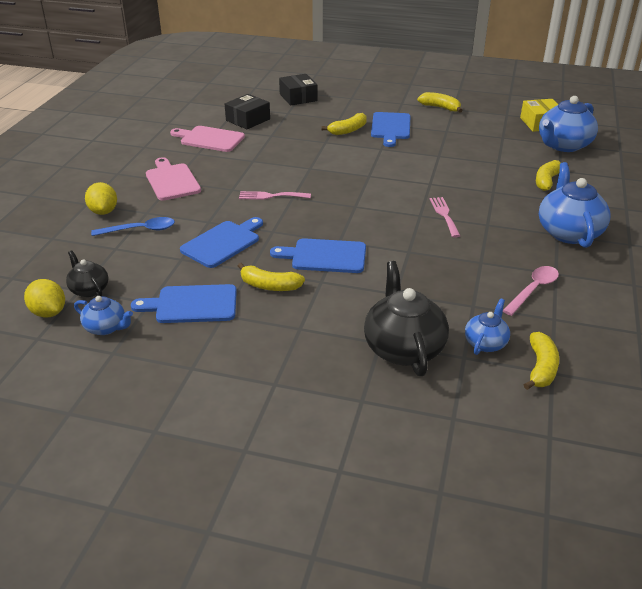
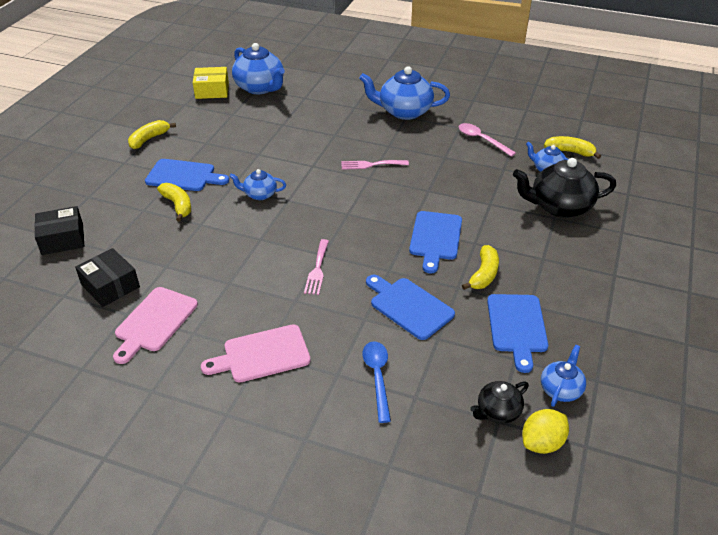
camera: 85 degrees left, 5 degrees up
(103, 211) = (329, 418): yellow lemon -> none
(373, 162) = (259, 194): none -> blue teapot
(547, 181) = (322, 106): yellow banana -> none

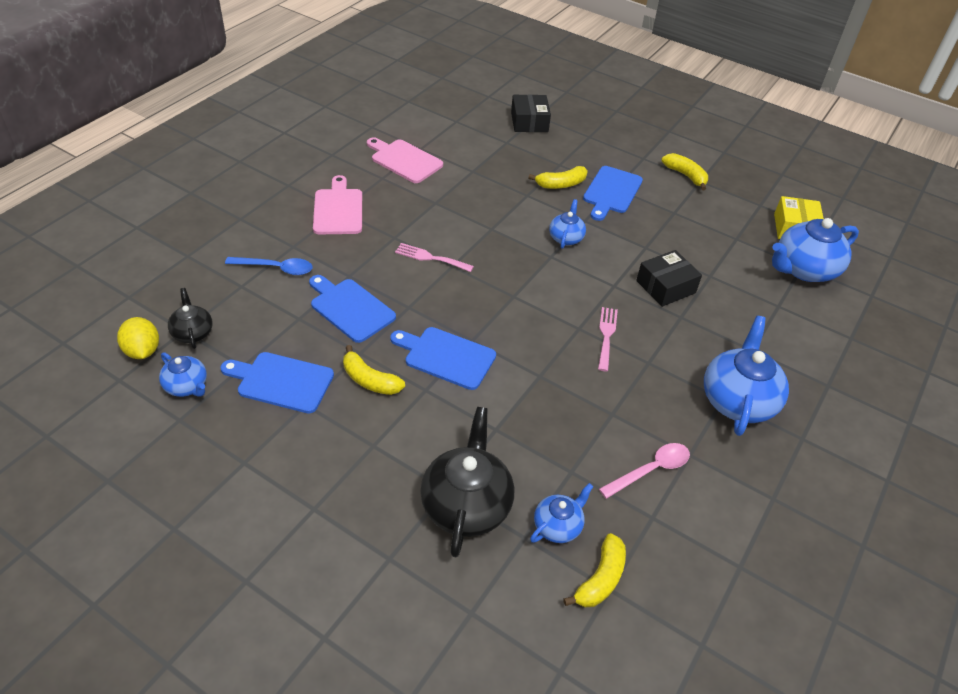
camera: 100 degrees right, 5 degrees up
(110, 286) = (458, 142): black box -> black box (665, 287)
(409, 306) = (350, 308): blue cutting board -> blue cutting board turned 105 degrees counterclockwise

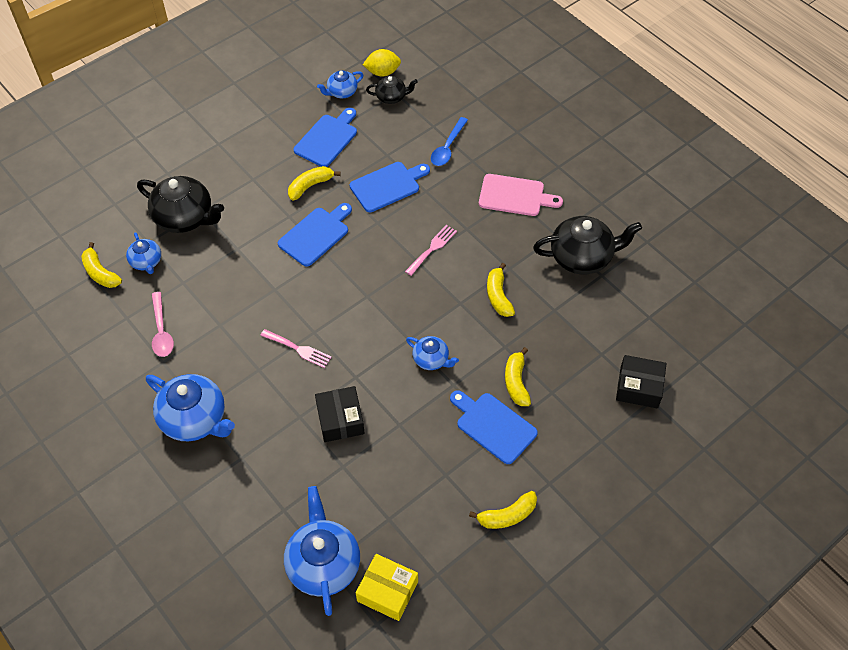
camera: 110 degrees right, 10 degrees up
(404, 160) = (582, 257): pink cutting board -> black teapot
(472, 205) = (498, 296): none -> yellow banana

